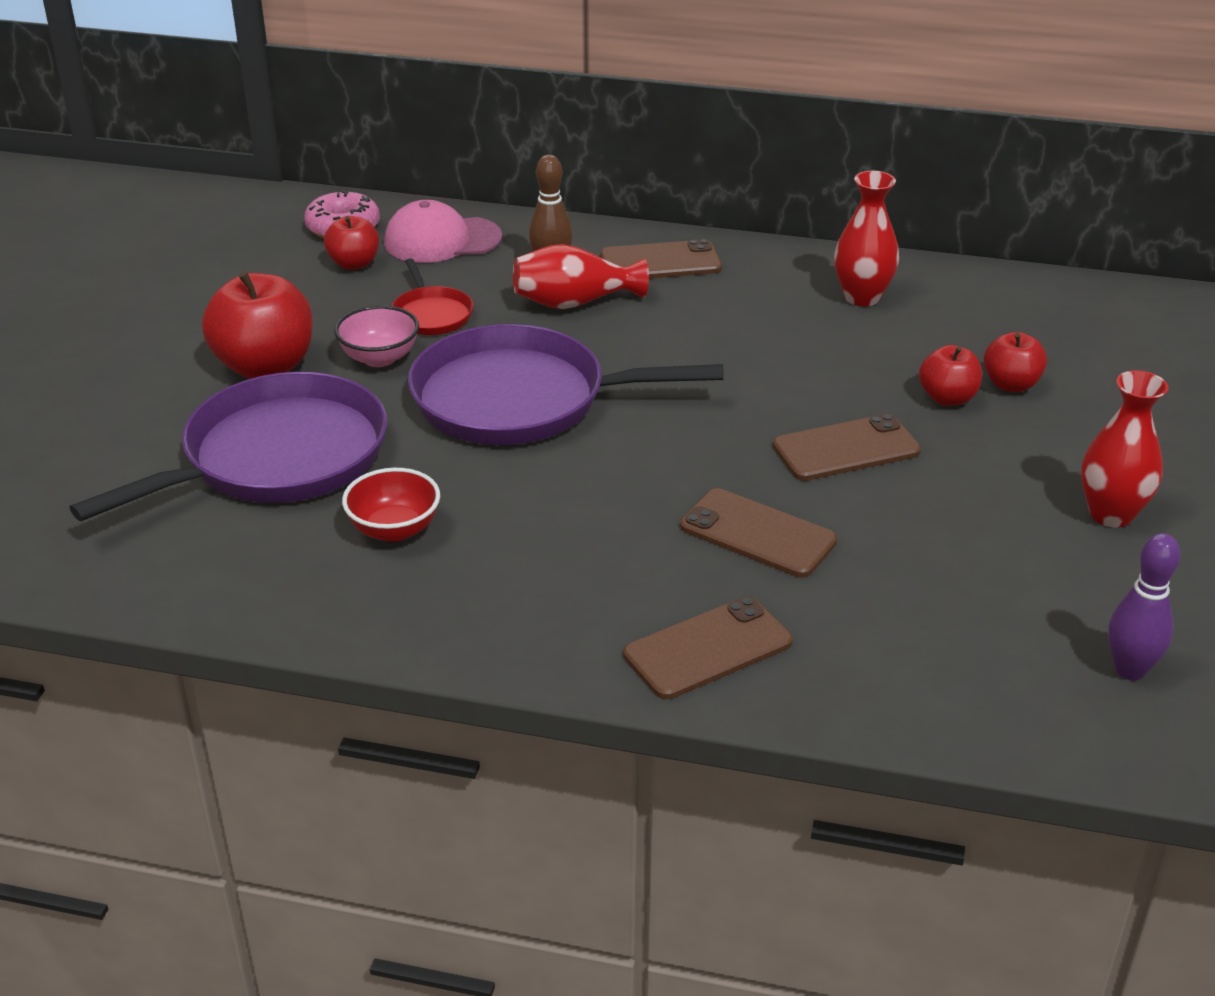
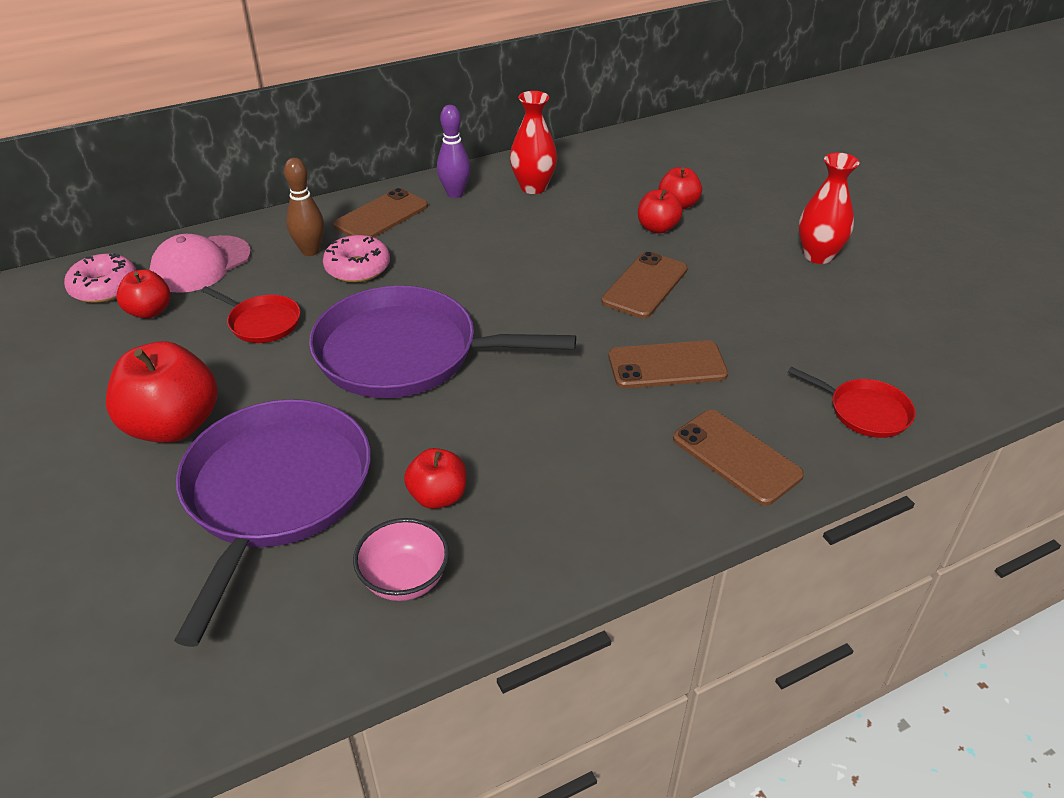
camera: 40 degrees left, 5 degrees up
(379, 358) = (262, 373): pink bowl -> pink bowl (405, 579)
(394, 529) = (438, 496): red bowl -> red apple
(520, 399) = (406, 353): purple pan -> purple pan turned 45 degrees clockwise
(574, 303) = (358, 268): red vase -> pink donut
(708, 648) = (736, 457): brown phone -> brown phone turned 60 degrees counterclockwise
(915, 687) = (865, 411): none -> red pan
(1129, 670) = (938, 339): purple bowling pin -> purple bowling pin (455, 194)

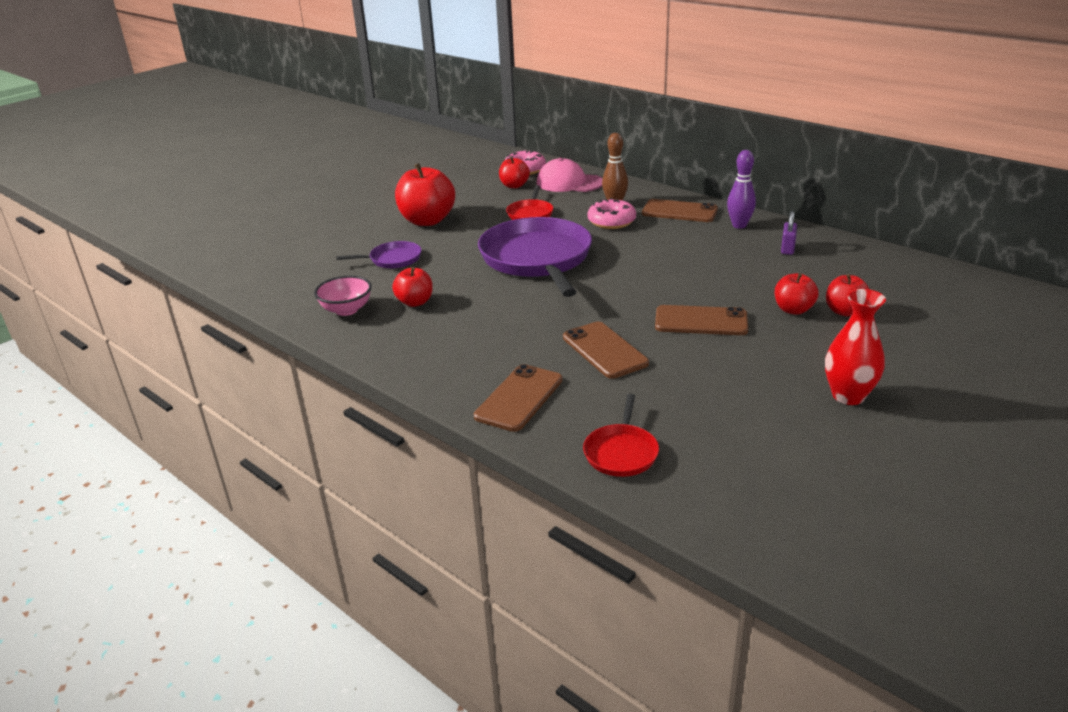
camera: 70 degrees right, 10 degrees down
(275, 493) = (392, 259): purple pan -> purple pan, size x0.46
(533, 187) = (787, 249): red vase -> purple padlock

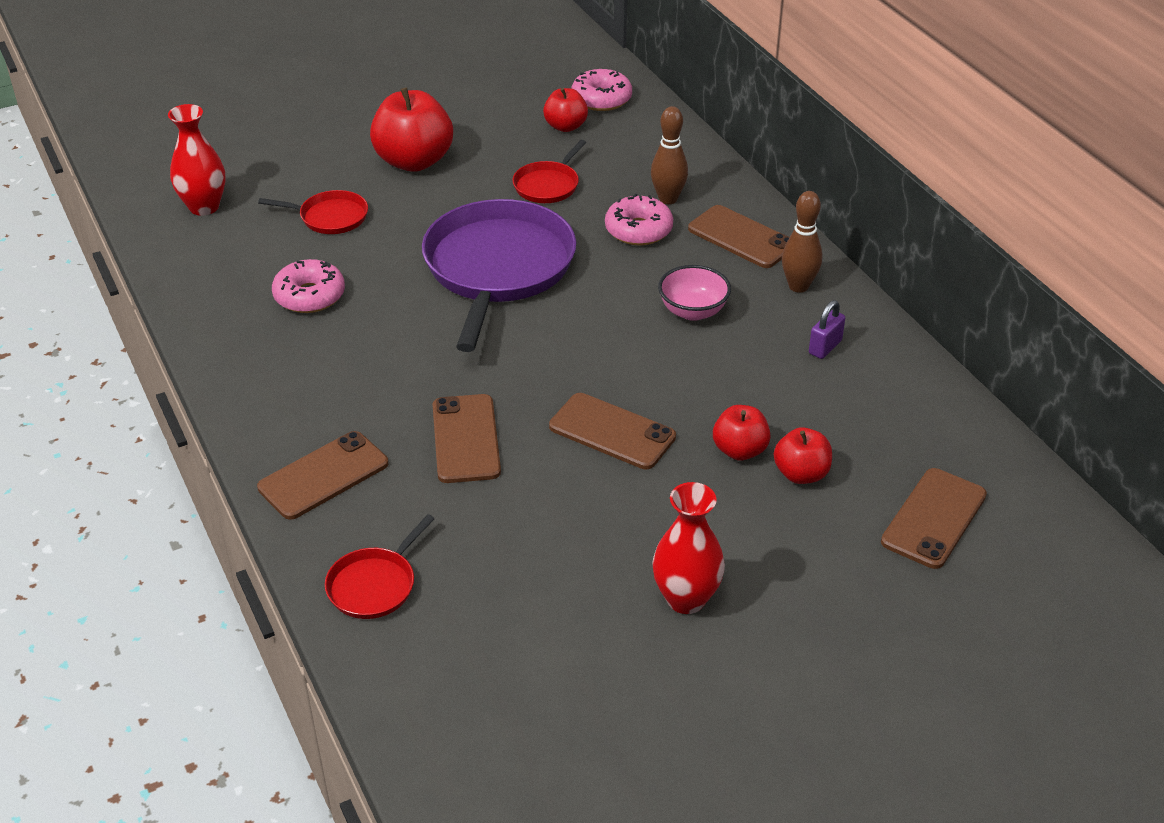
camera: 20 degrees right, 10 degrees up
(291, 274) = (204, 207): none -> red vase
(346, 310) = (228, 284): pink bowl -> pink bowl (693, 311)
(392, 259) = (330, 217): purple pan -> red pan
(415, 302) = (309, 296): red apple -> pink donut
(569, 183) = (640, 141): pink cap -> none
(739, 225) = (798, 286): purple bowling pin -> brown bowling pin
(949, 312) = (934, 518): none -> brown phone

